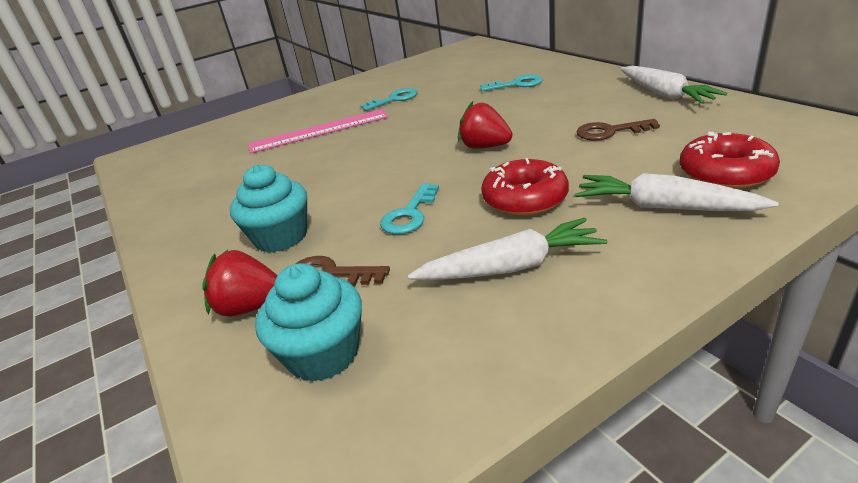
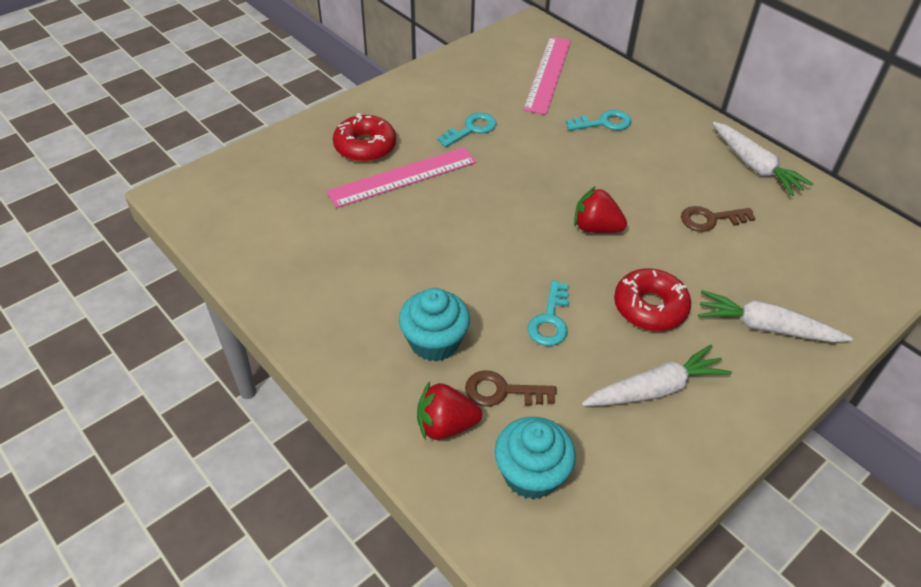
camera: 15 degrees left, 15 degrees up
(476, 65) = (548, 74): none -> pink ruler
(725, 173) = (811, 289): red donut -> red donut (365, 146)

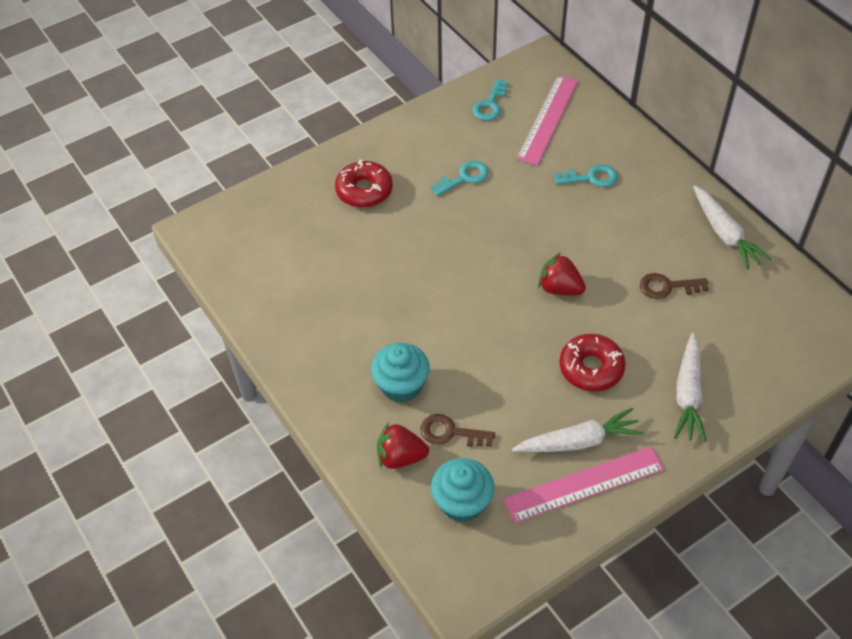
camera: 10 degrees right, 5 degrees up
(402, 177) = (394, 225): pink ruler -> pink ruler (584, 484)
(550, 320) = (502, 373): turquoise key -> turquoise key (490, 104)
(765, 327) = (688, 394): white carrot -> white carrot turned 105 degrees counterclockwise

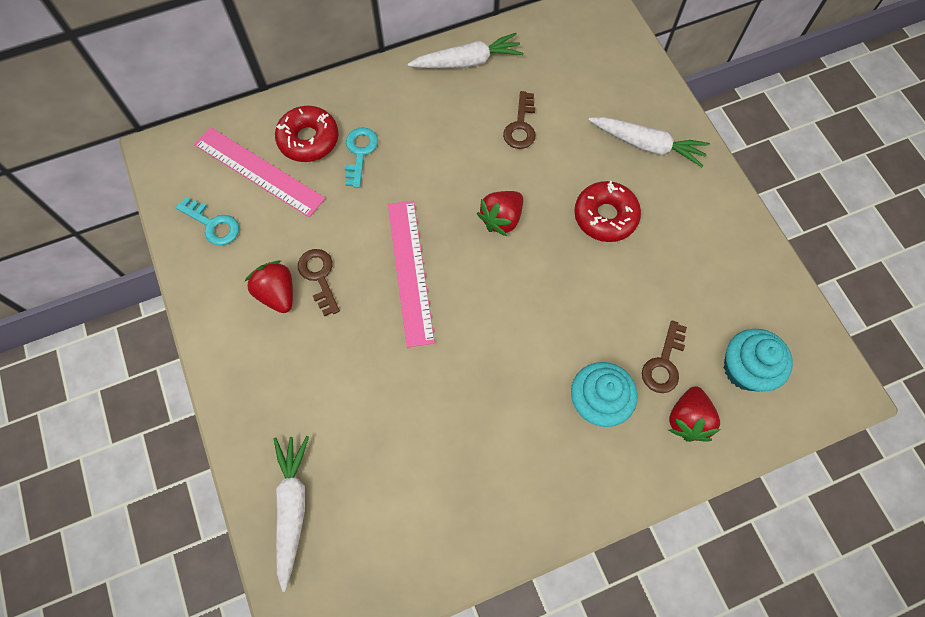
camera: 80 degrees left, 15 degrees up
(364, 190) = (304, 393): red donut -> red donut (308, 139)
(442, 156) = (277, 294): none -> red strawberry
(464, 178) = (319, 277): turquoise key -> brown key
(579, 441) = (687, 248): white carrot -> white carrot (292, 507)
(584, 484) = (734, 256): pink ruler -> pink ruler (410, 271)

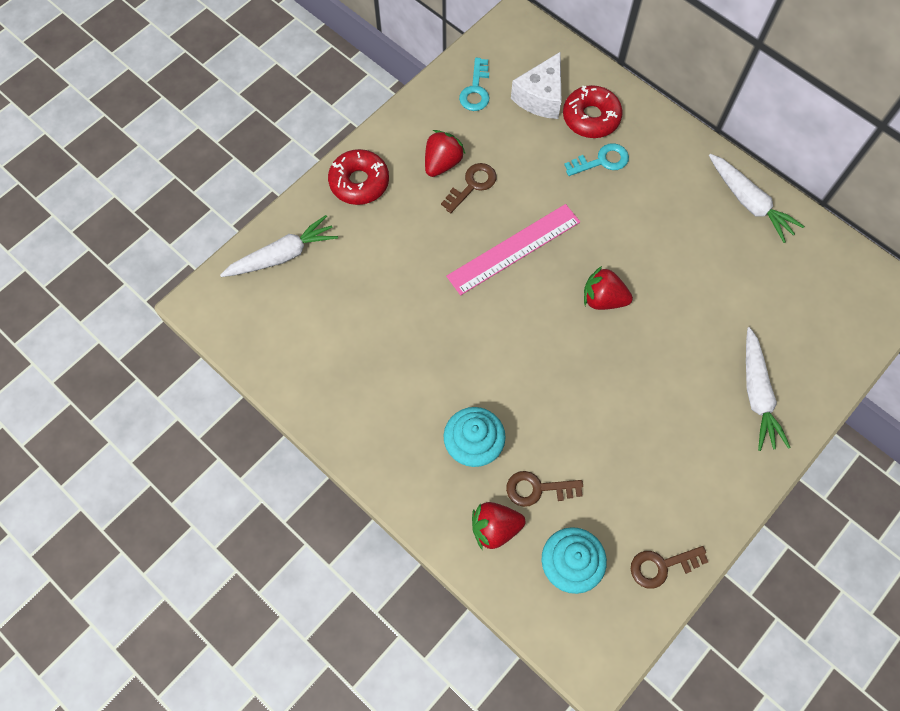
camera: 65 degrees right, 0 degrees up
(259, 171) = (540, 97): pink ruler -> white cheese
(521, 126) = (708, 275): brown key -> brown key (662, 566)
(605, 216) = (656, 385): red donut -> red donut (359, 182)

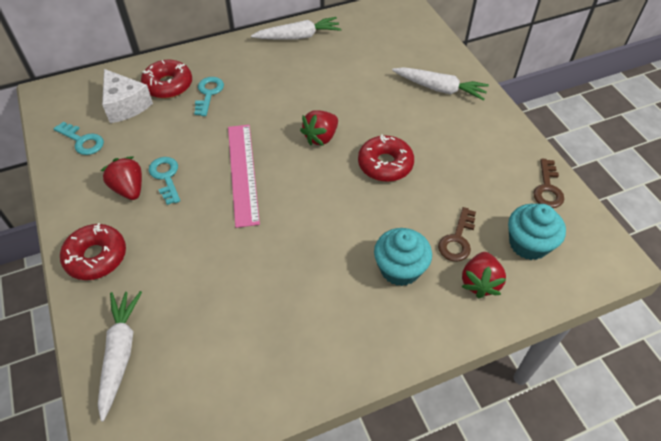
camera: 65 degrees left, 15 degrees down
(472, 185) = (166, 177): brown key -> turquoise key
(601, 379) = (385, 164): none -> red donut

